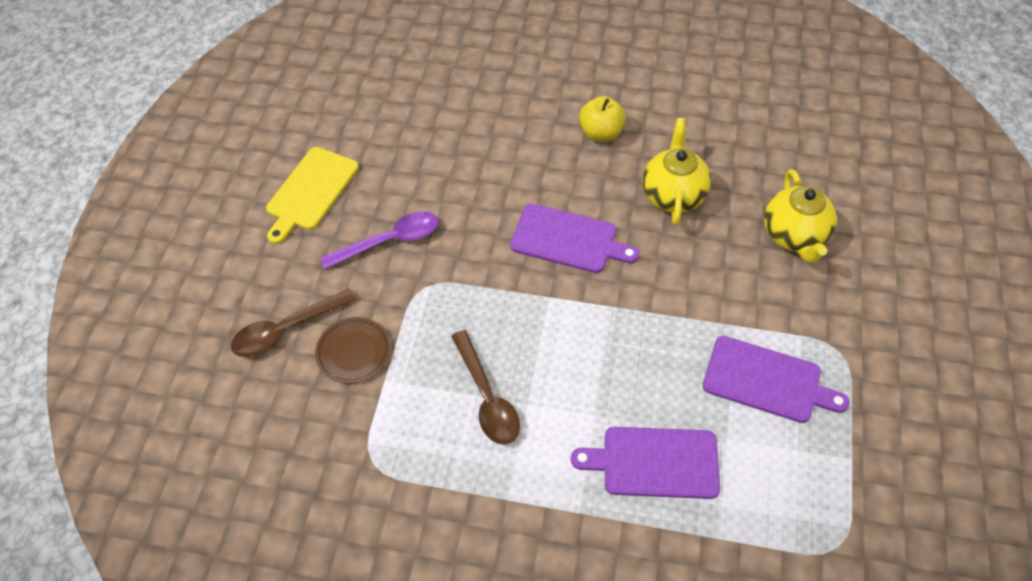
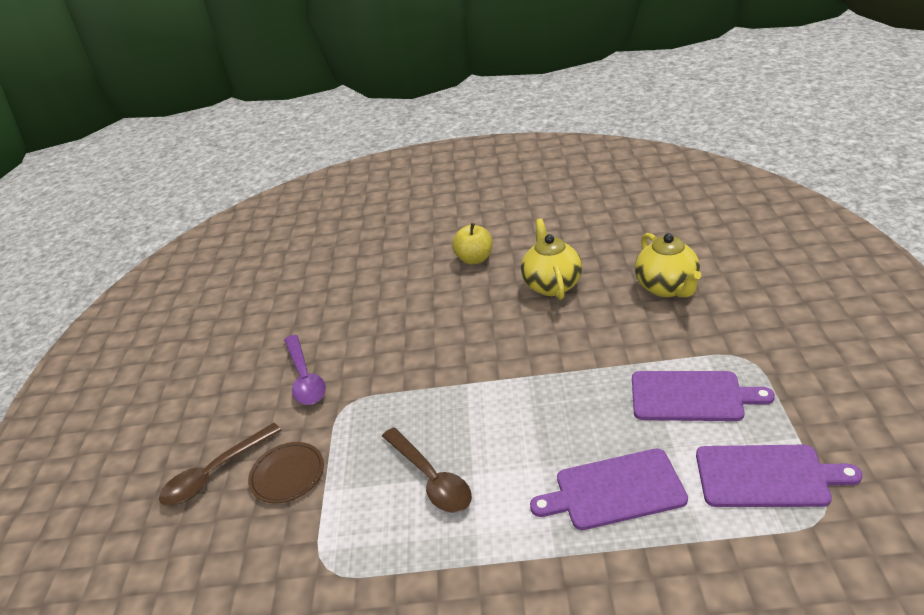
camera: 10 degrees left, 20 degrees down
(310, 192) = (222, 359): yellow cutting board -> none
(389, 241) = (305, 378): purple spoon -> purple spoon turned 105 degrees clockwise
(568, 240) = (470, 337): purple cutting board -> purple cutting board (767, 476)

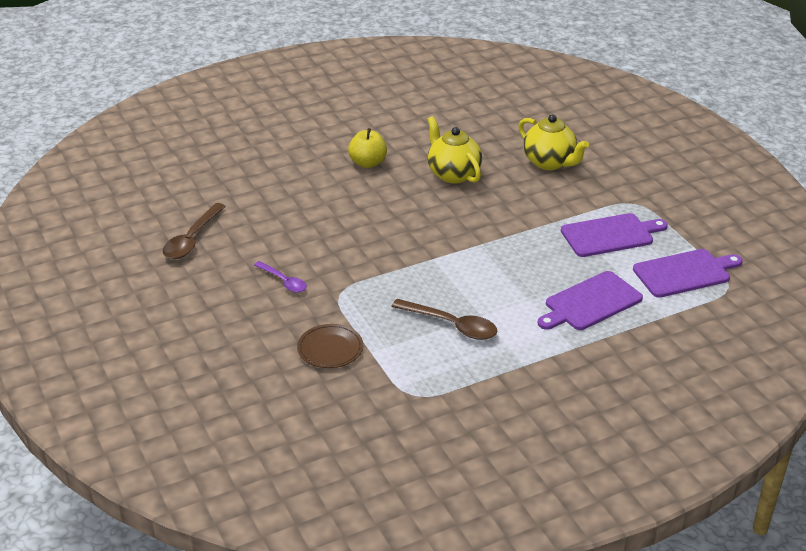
camera: 30 degrees left, 0 degrees up
(215, 473) = (263, 362): brown spoon -> brown spoon (192, 239)
(305, 378) = (283, 281): purple spoon -> purple spoon, size x0.65

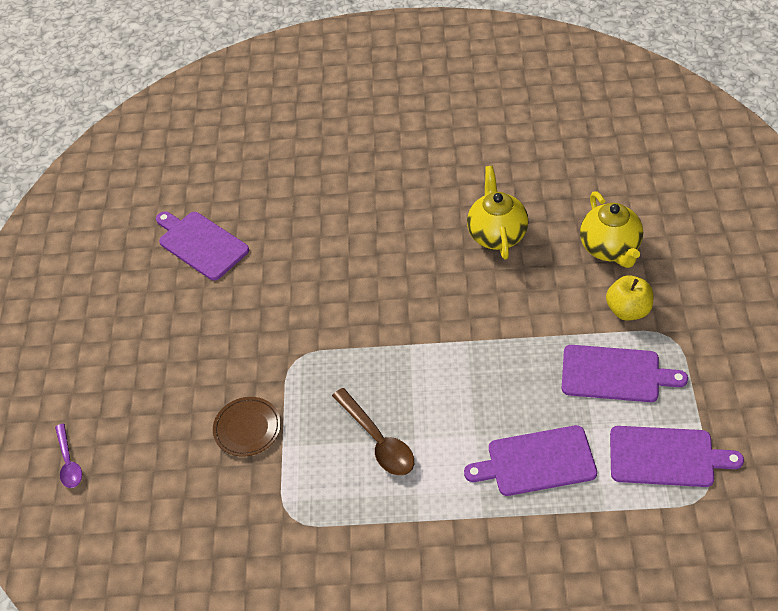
camera: 30 degrees right, 15 degrees up
(192, 239) = (201, 244): brown spoon -> purple cutting board
(283, 281) = (253, 326): purple spoon -> purple spoon (69, 462)
(368, 163) = (419, 193): yellow apple -> yellow apple (628, 310)

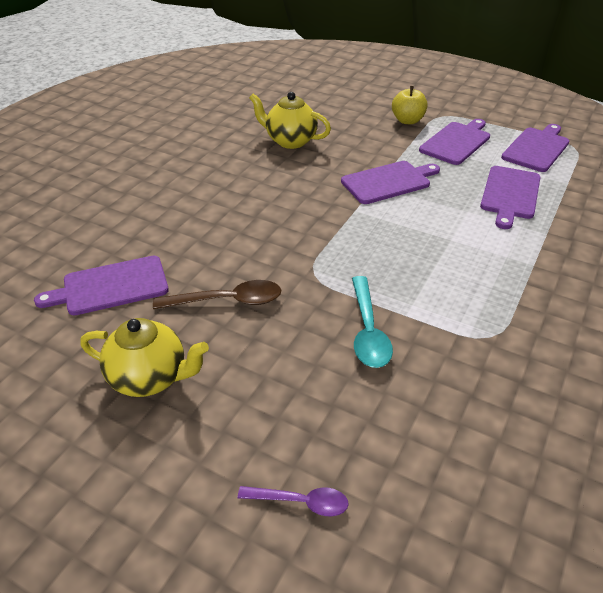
camera: 65 degrees left, 10 degrees down
(247, 428) = (368, 331): brown plate -> turquoise spoon
(378, 440) = (439, 258): brown spoon -> brown spoon (227, 301)
(480, 348) = (388, 182): none -> purple cutting board
(610, 248) = (350, 109): yellow teapot -> yellow teapot (150, 378)

